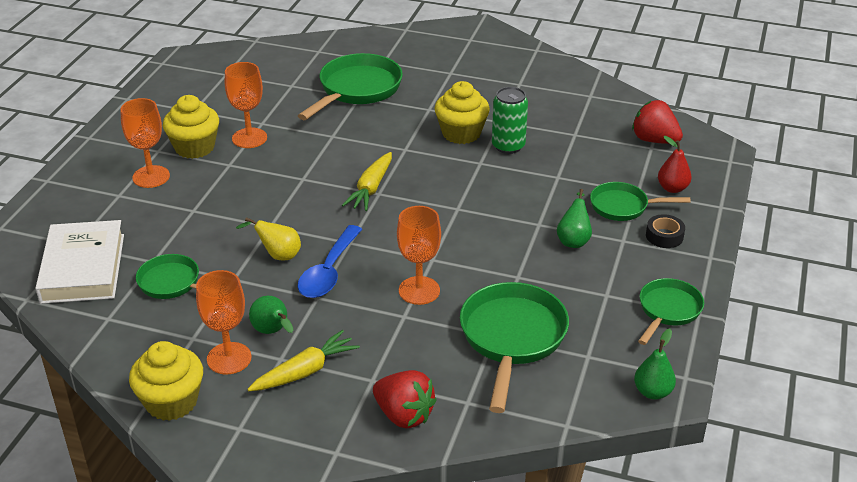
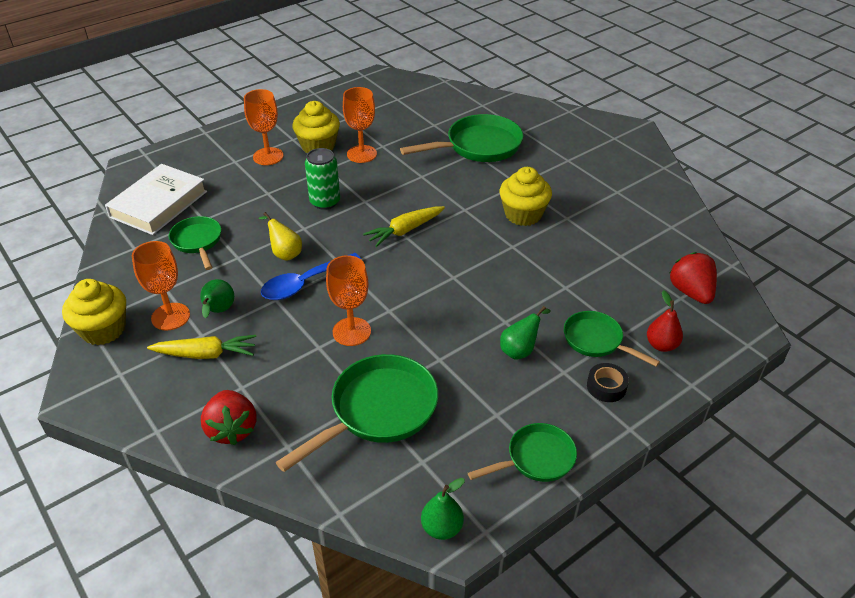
camera: 35 degrees right, 5 degrees up
(508, 146) = (551, 242): green can -> green can (325, 202)

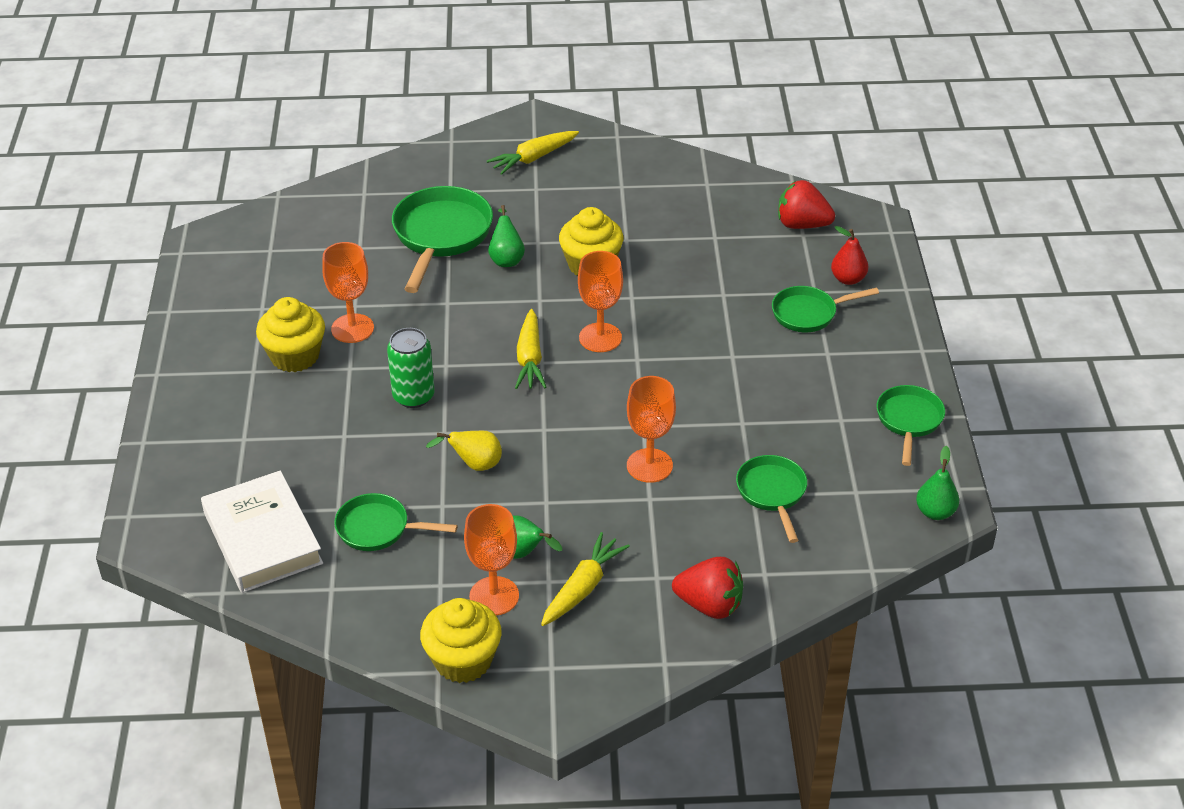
camera: 55 degrees left, 0 degrees up
(268, 156) = (267, 406): orange goblet -> orange goblet (600, 338)
(305, 283) = (541, 469): blue spoon -> none
(378, 411) = (772, 493): green pan -> green pan, size x0.60
(520, 350) = (777, 365): green pear -> green pear (506, 259)
(595, 146) = (534, 158): none -> yellow carrot
(606, 386) = (866, 338): black tape -> none

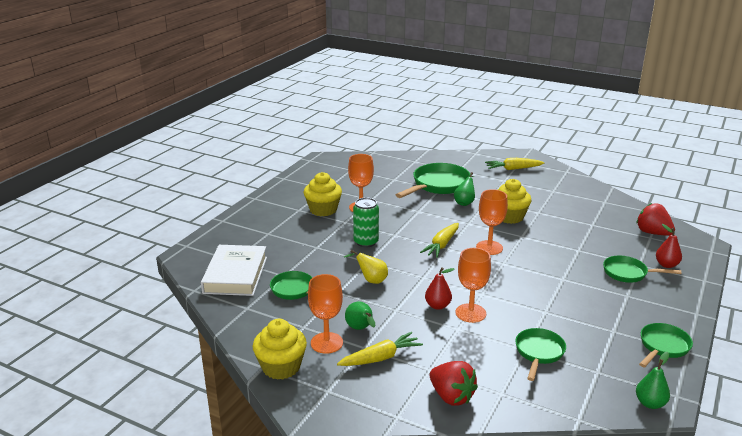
camera: 30 degrees right, 15 degrees down
(598, 471) = (438, 306): none -> red pear

